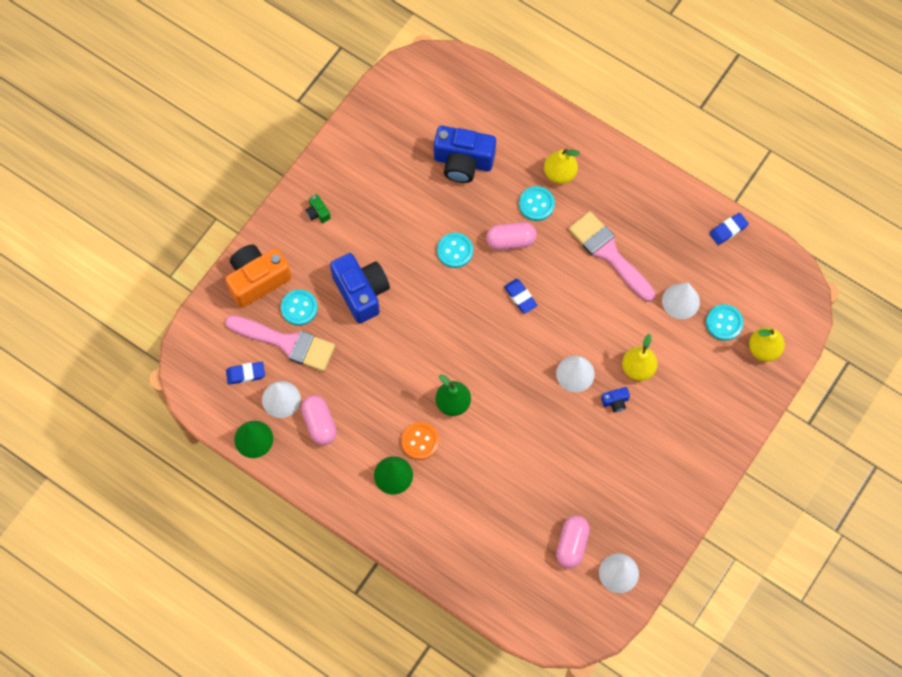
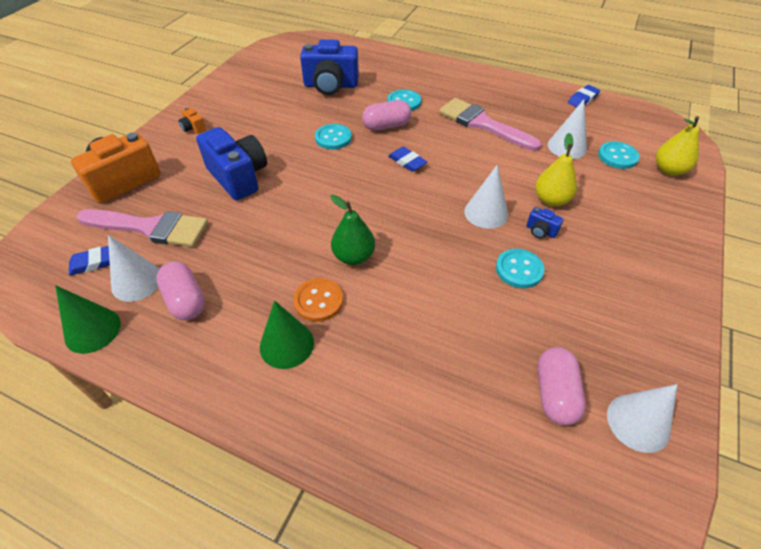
camera: 10 degrees left, 20 degrees down
(299, 308) = (168, 197): turquoise button -> turquoise button (519, 269)
(318, 213) = (193, 128): green camera -> orange camera
(560, 173) = (419, 83): yellow pear -> none
(615, 402) = (540, 231): blue camera -> blue camera turned 60 degrees clockwise

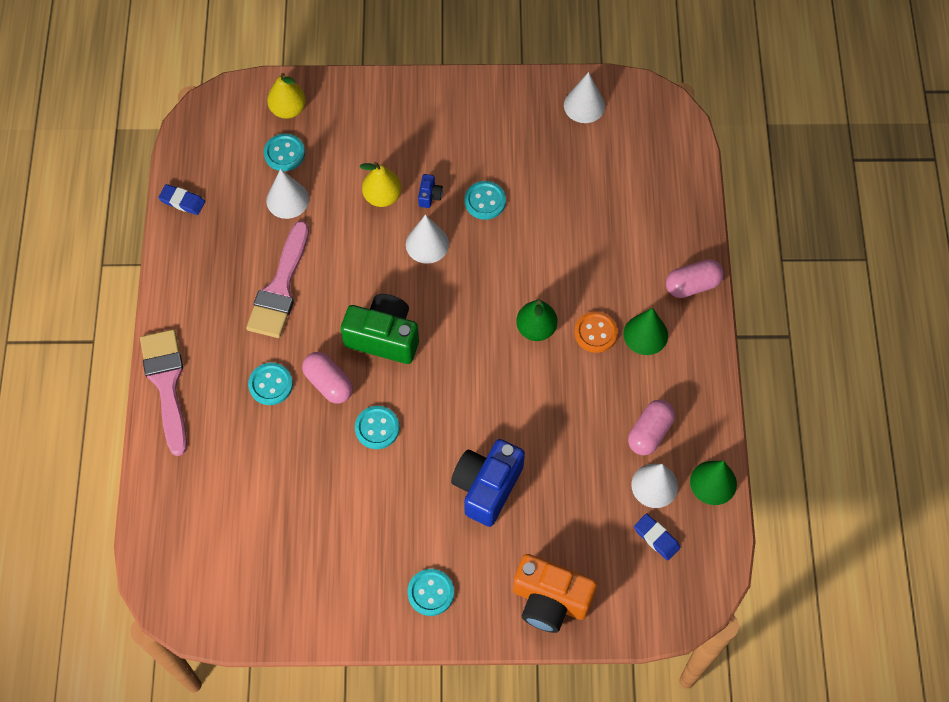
camera: 115 degrees left, 15 degrees up
(150, 228) = (594, 521): pink brush -> pink brush (166, 384)
(193, 128) = (431, 593): orange camera -> turquoise button
(331, 85) = (269, 485): blue camera -> none
(407, 162) = (383, 337): blue eraser -> green camera
(555, 394) = (589, 154): pink capsule -> pink capsule (692, 285)

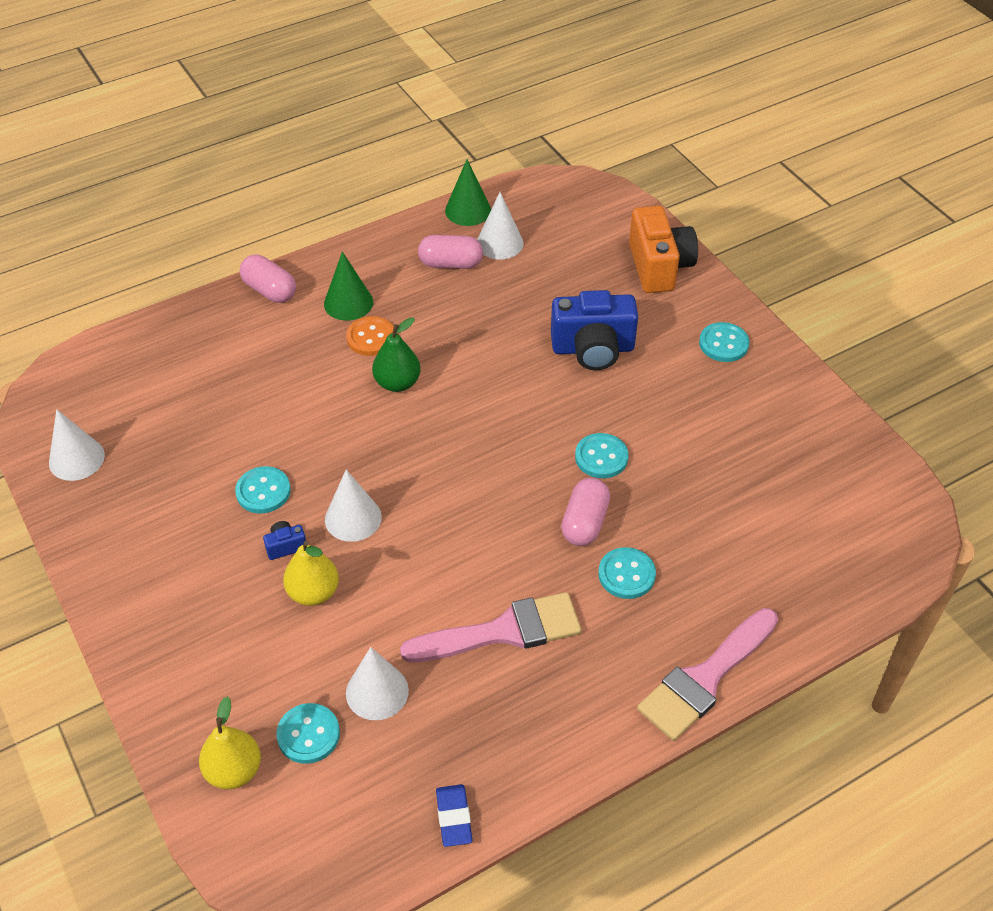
camera: 120 degrees left, 15 degrees down
(383, 337) = (496, 501): green camera -> none
(656, 538) = (547, 225): blue eraser -> none

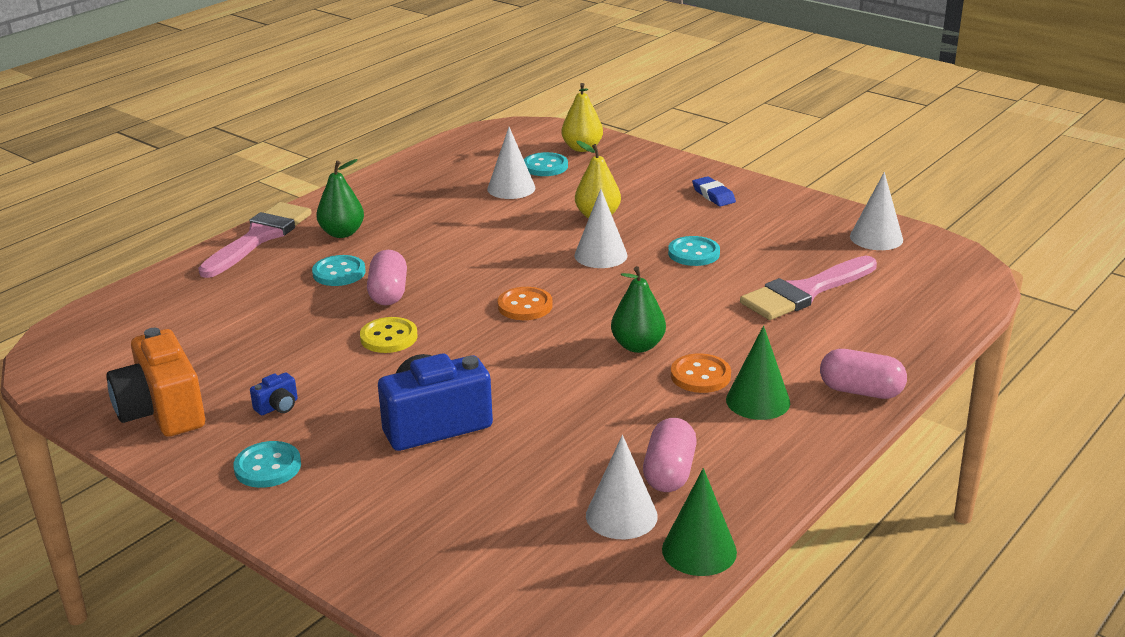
camera: 160 degrees right, 20 degrees down
(285, 546) = (643, 231): blue camera -> blue camera (278, 407)
(450, 264) = (669, 473): pink capsule -> pink capsule turned 60 degrees counterclockwise
(454, 817) = (425, 159): blue eraser -> blue eraser (713, 195)
(464, 463) = (525, 306): none -> orange button
(503, 631) = (432, 227): pink brush -> pink brush (805, 292)
(601, 457) = (389, 337): turquoise button -> yellow button
(608, 655) = (342, 233): none -> green pear
(659, 267) = (376, 541): orange camera -> orange camera (162, 411)

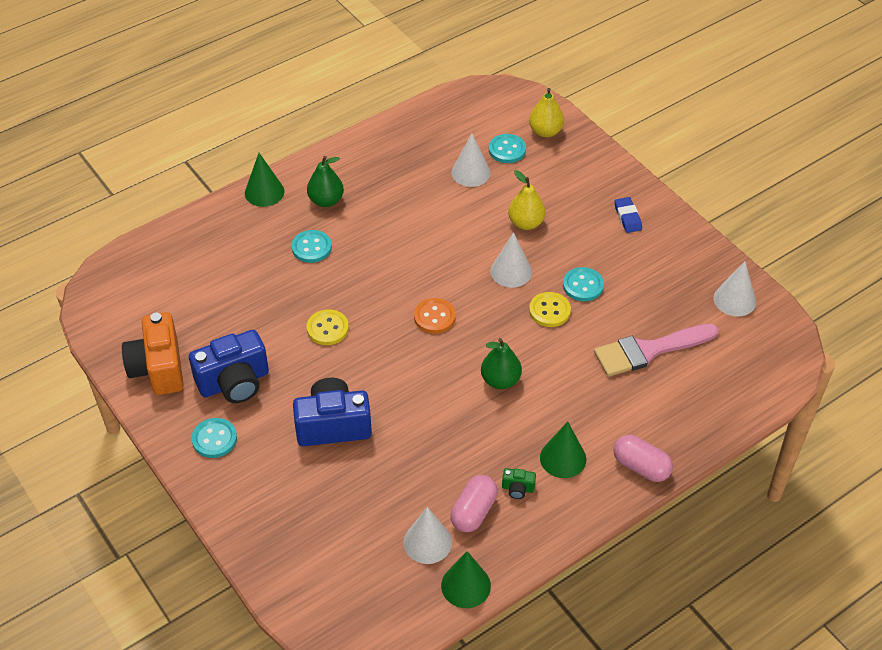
camera: 15 degrees right, 20 degrees up
(259, 237) = (264, 192): pink brush -> green cone
(278, 407) = (234, 382): blue camera -> blue camera, size x2.36
(388, 293) = (341, 279): pink capsule -> none
(665, 279) = (549, 311): none -> yellow button
(700, 376) = (533, 422): orange button -> none
(716, 439) = (518, 488): none -> green camera

